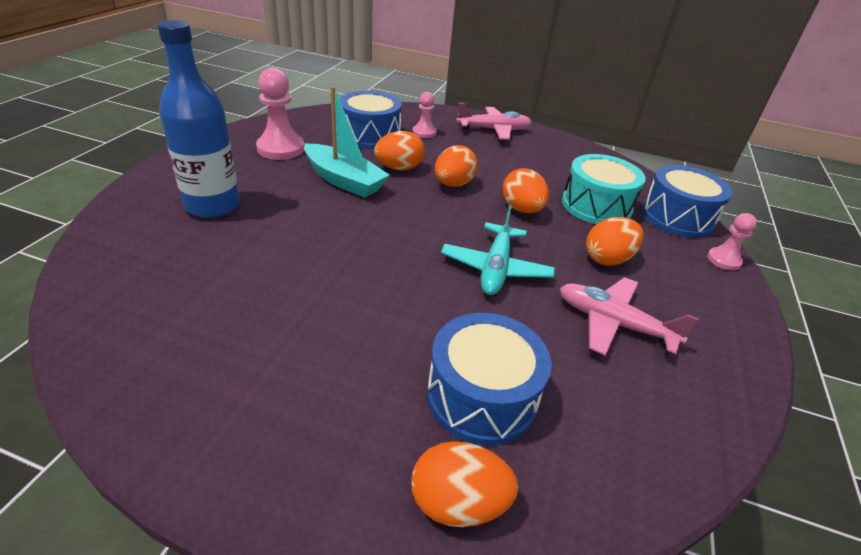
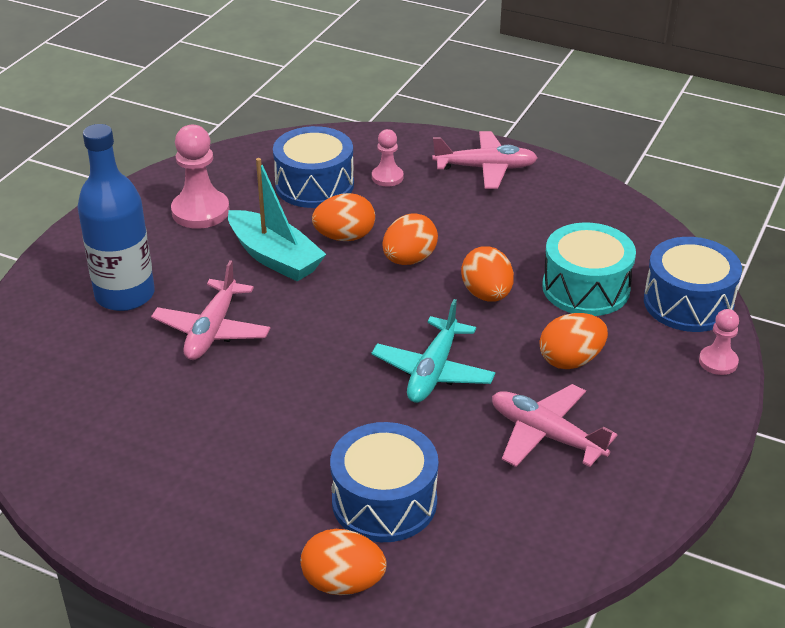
camera: 10 degrees right, 0 degrees up
(292, 234) = (212, 330): none -> pink plane

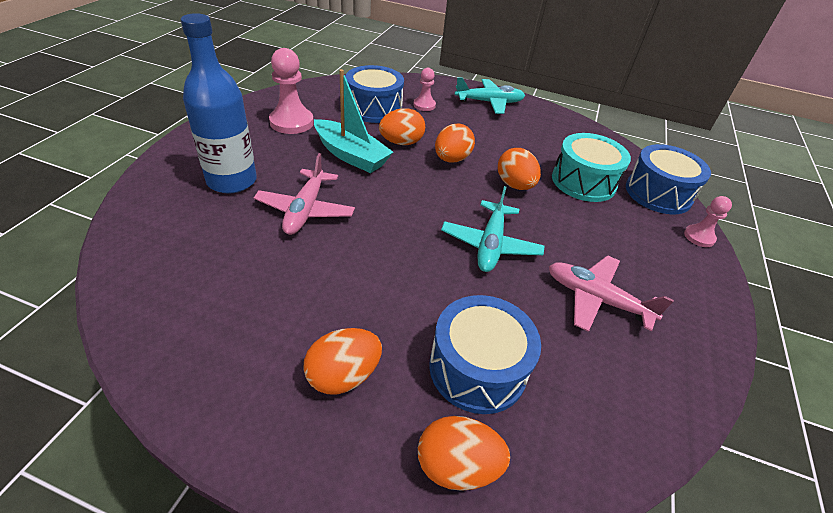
camera: 10 degrees left, 5 degrees up
(485, 168) = (489, 102): pink plane -> turquoise plane
(571, 360) = (593, 235): orange egg -> orange egg (343, 376)

